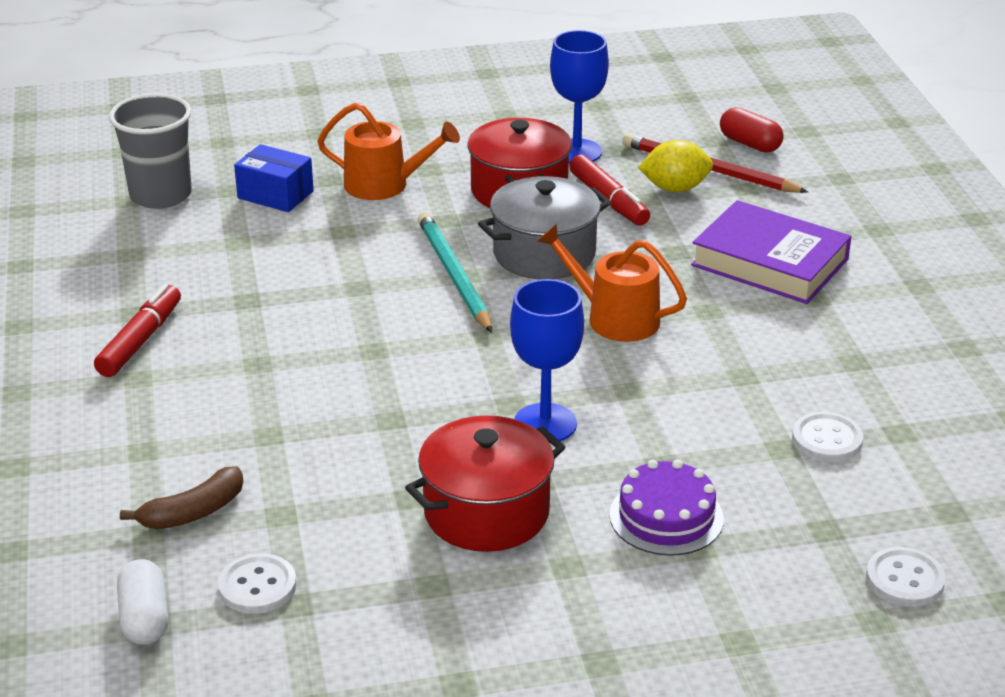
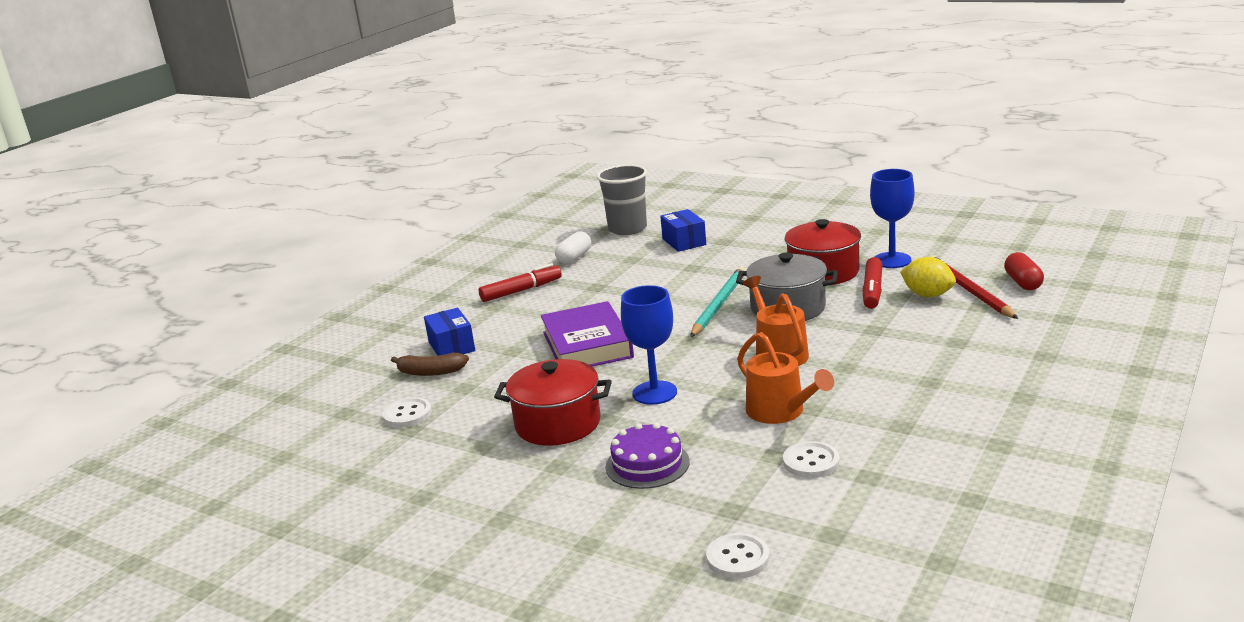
camera: 45 degrees right, 10 degrees down
(145, 618) = (345, 409): white capsule -> white capsule (574, 257)
(165, 462) = (452, 346): none -> blue box
(384, 185) = (749, 251): orange watering can -> orange watering can (780, 412)
(769, 262) = (930, 352): purple book -> purple book (587, 345)

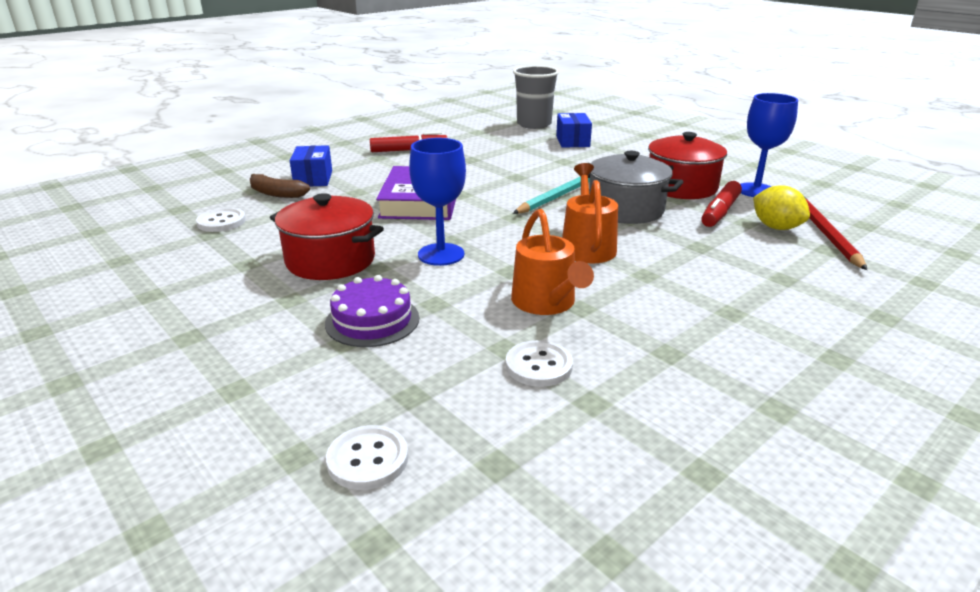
camera: 15 degrees right, 5 degrees up
(574, 257) = (473, 136): white capsule -> none
(1023, 283) = (889, 237): red capsule -> none

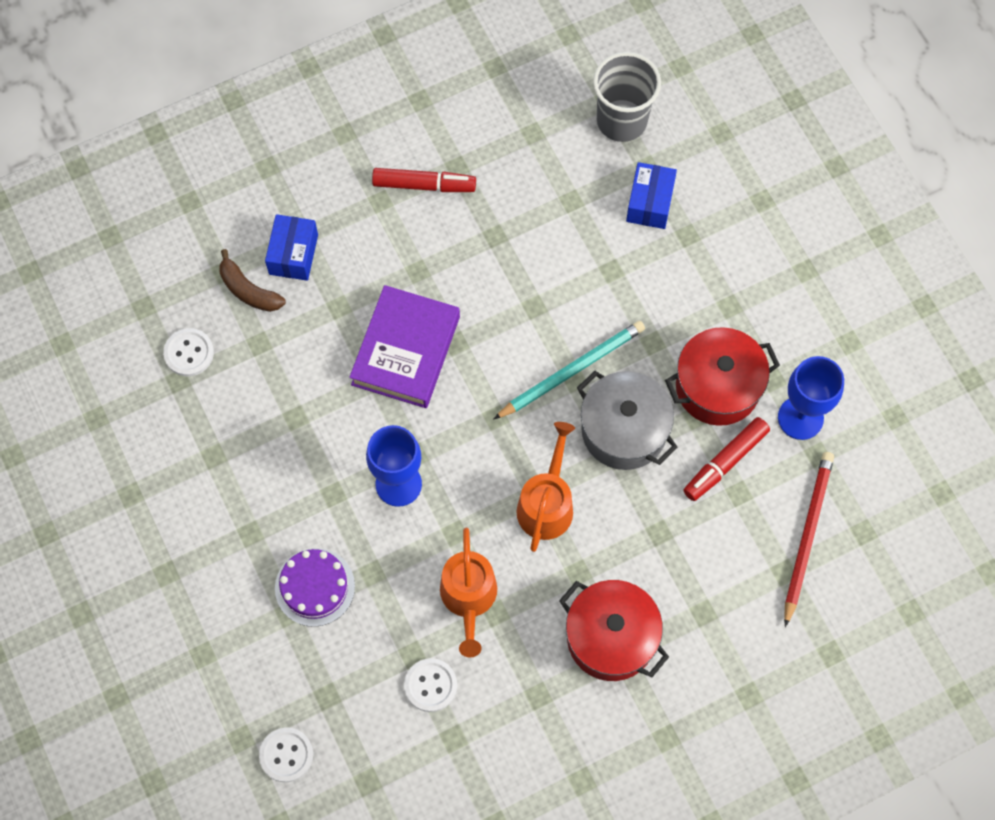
camera: 15 degrees right, 40 degrees up
(330, 260) = (291, 469): red pot -> red pot (611, 637)
(776, 227) = (763, 513): yellow lemon -> none

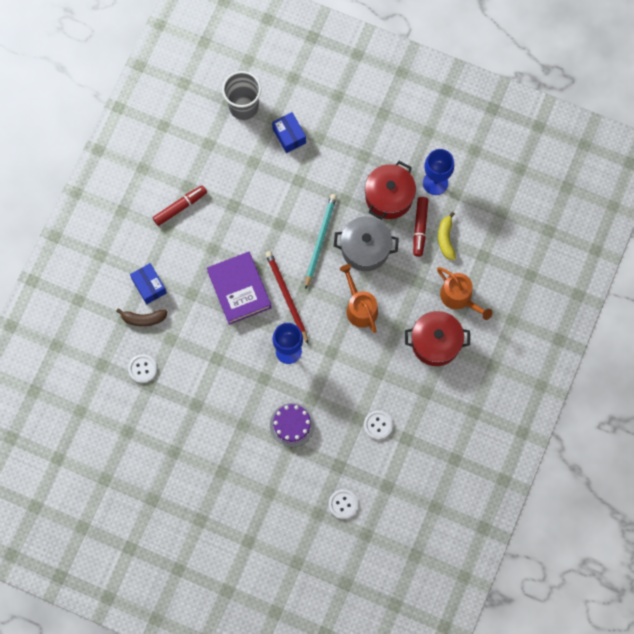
camera: 40 degrees left, 5 degrees up
(468, 597) = (361, 375): orange watering can -> orange watering can (459, 297)
(750, 506) = (446, 239): none -> yellow banana
(806, 536) = (480, 233): red pencil -> red pencil (286, 296)

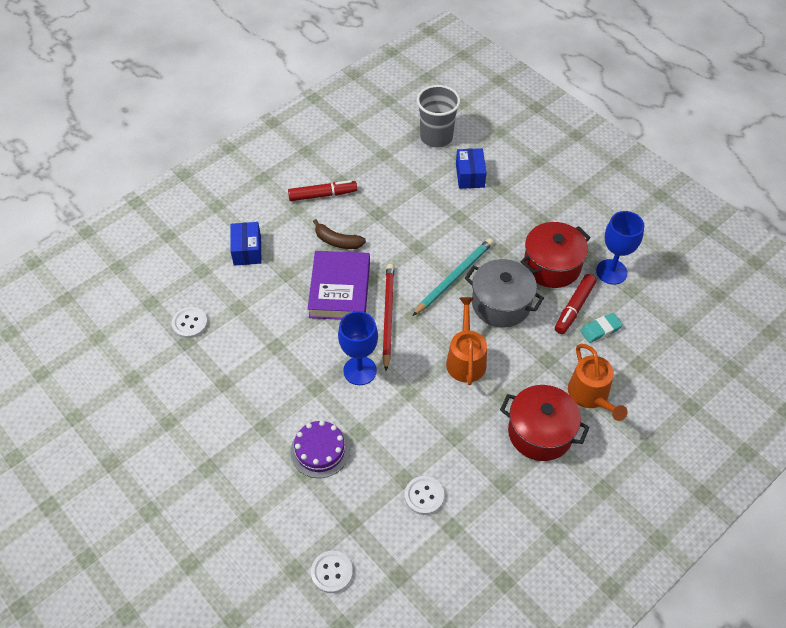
camera: 25 degrees right, 20 degrees down
(143, 319) = (222, 277): brown banana -> brown banana (337, 241)
(446, 239) = (600, 329): yellow banana -> turquoise eraser

